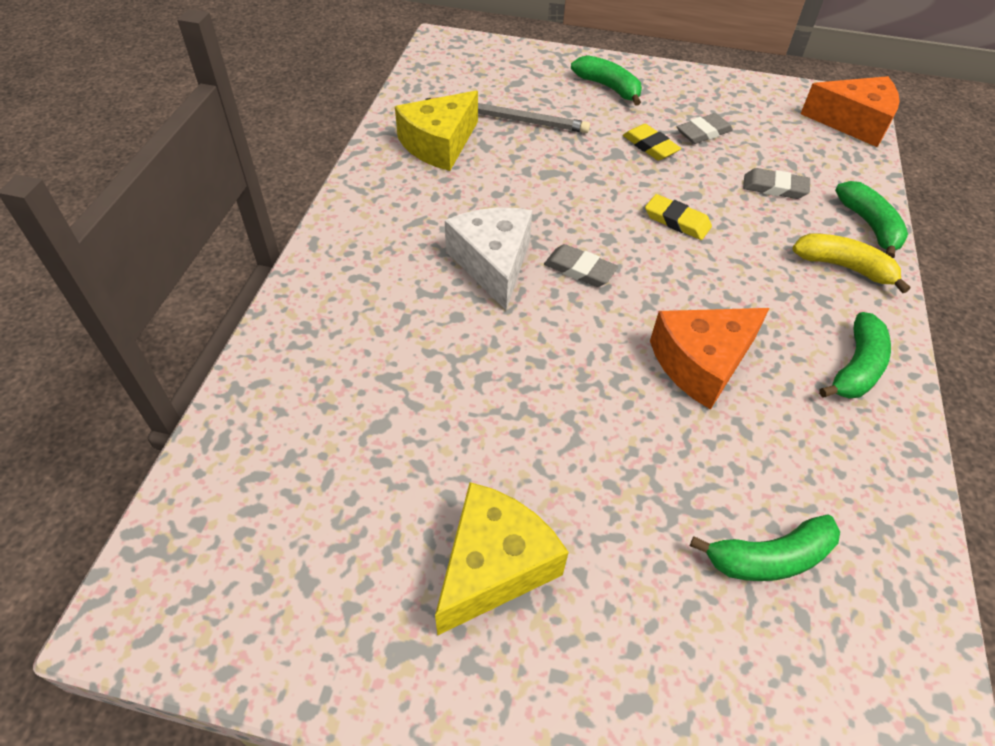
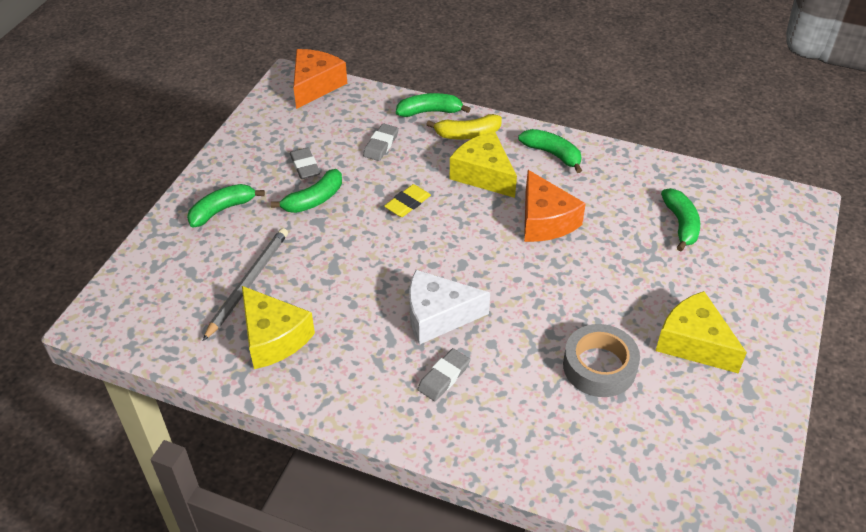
camera: 80 degrees left, 5 degrees down
(431, 434) = (599, 366): none -> grey tape
(580, 269) = (451, 266): grey eraser -> grey eraser (443, 377)
(650, 146) = (314, 200): yellow eraser -> green banana
(767, 289) = (483, 174): none -> yellow cheese
(844, 267) = (467, 134): yellow banana -> yellow banana turned 135 degrees counterclockwise

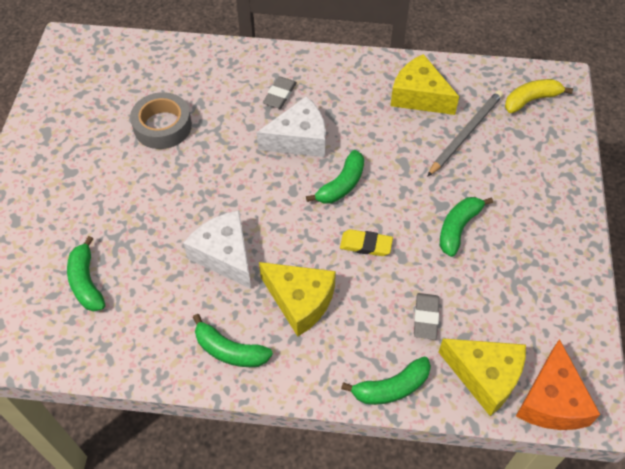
camera: 165 degrees right, 10 degrees up
(222, 210) = (536, 197): green banana -> green banana (341, 185)
(248, 283) = (466, 133): grey pencil -> grey pencil turned 150 degrees counterclockwise
(305, 166) = (490, 268): grey eraser -> none
(407, 203) = (366, 245): yellow eraser -> yellow eraser turned 75 degrees clockwise
(467, 134) = (334, 359): yellow banana -> yellow banana (531, 100)
(545, 220) = (224, 255): orange cheese -> white cheese
(693, 343) = (86, 161): yellow cheese -> yellow cheese (485, 376)

